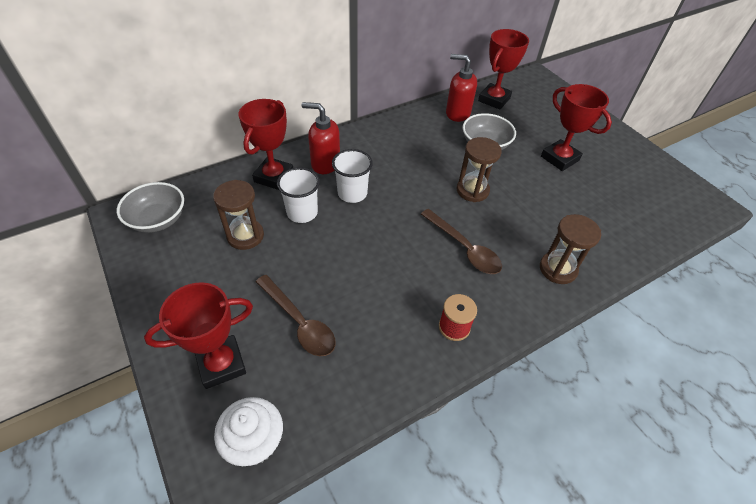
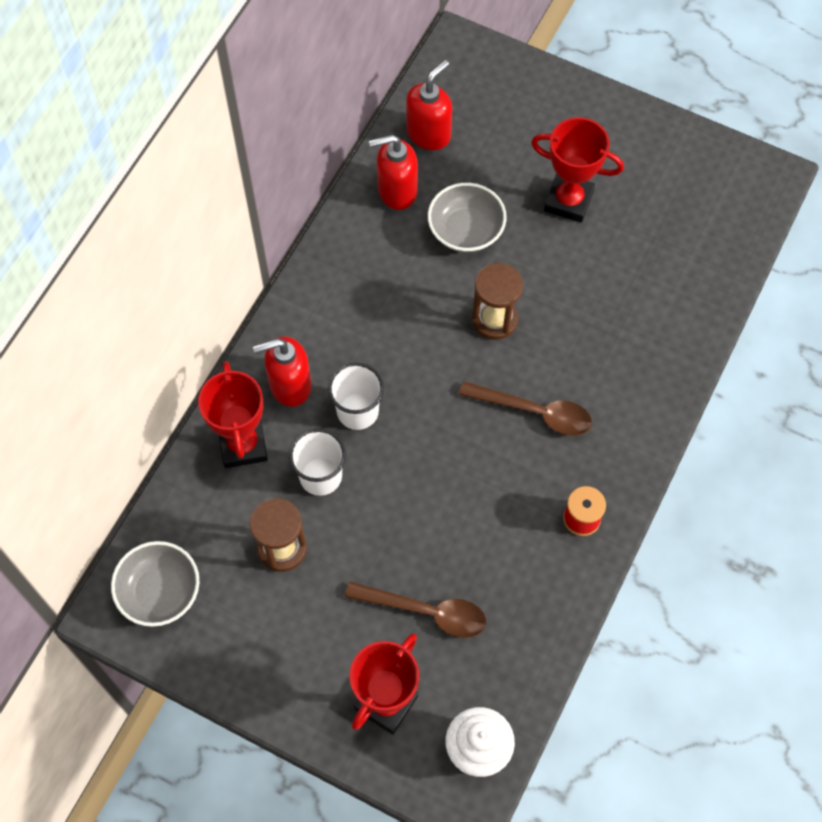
camera: 30 degrees left, 15 degrees up
(494, 99) = (429, 133): red trophy -> red soap dispenser
(558, 269) = (646, 379): brown hourglass -> none

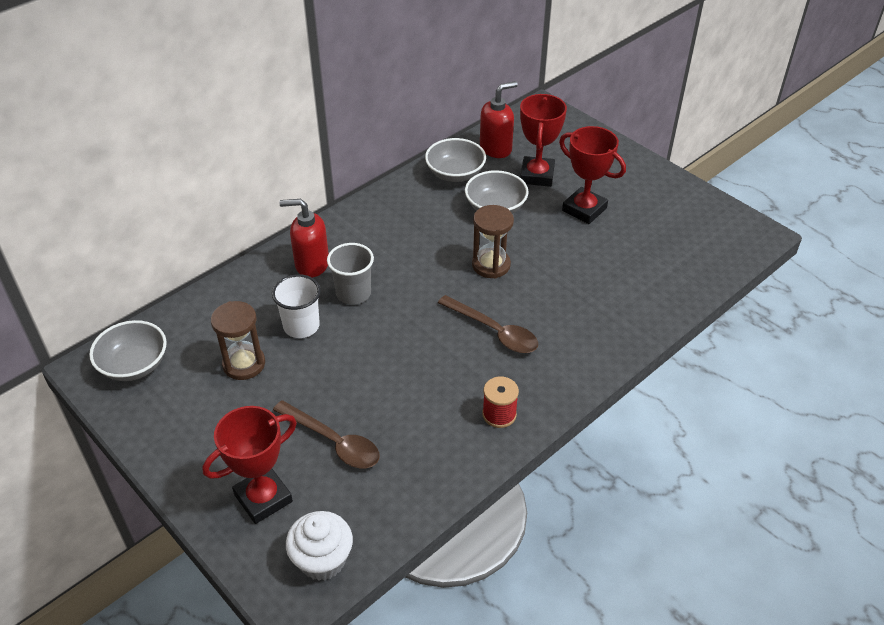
camera: 20 degrees right, 20 degrees down
(243, 445) = (255, 291): red trophy -> red trophy (537, 175)
(357, 411) = (353, 293): white cup -> grey cup
(396, 191) = (455, 174): red soap dispenser -> grey bowl

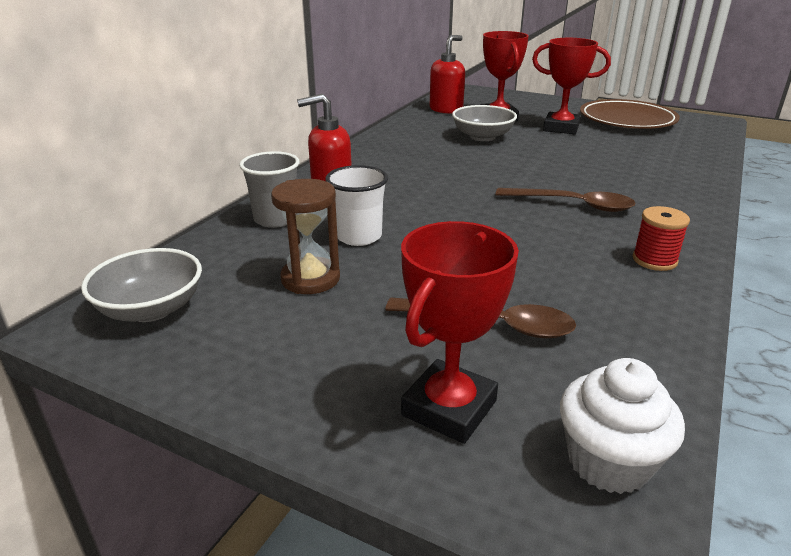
camera: 20 degrees left, 15 degrees down
(353, 293) = (397, 204): grey cup -> grey cup (276, 219)
(455, 174) = (424, 125): grey bowl -> none
(491, 265) = (518, 167): brown hourglass -> none
(665, 210) = (627, 120): none -> brown plate

